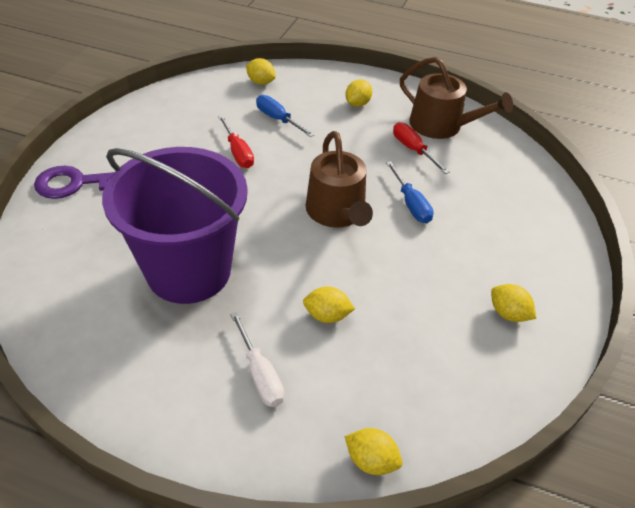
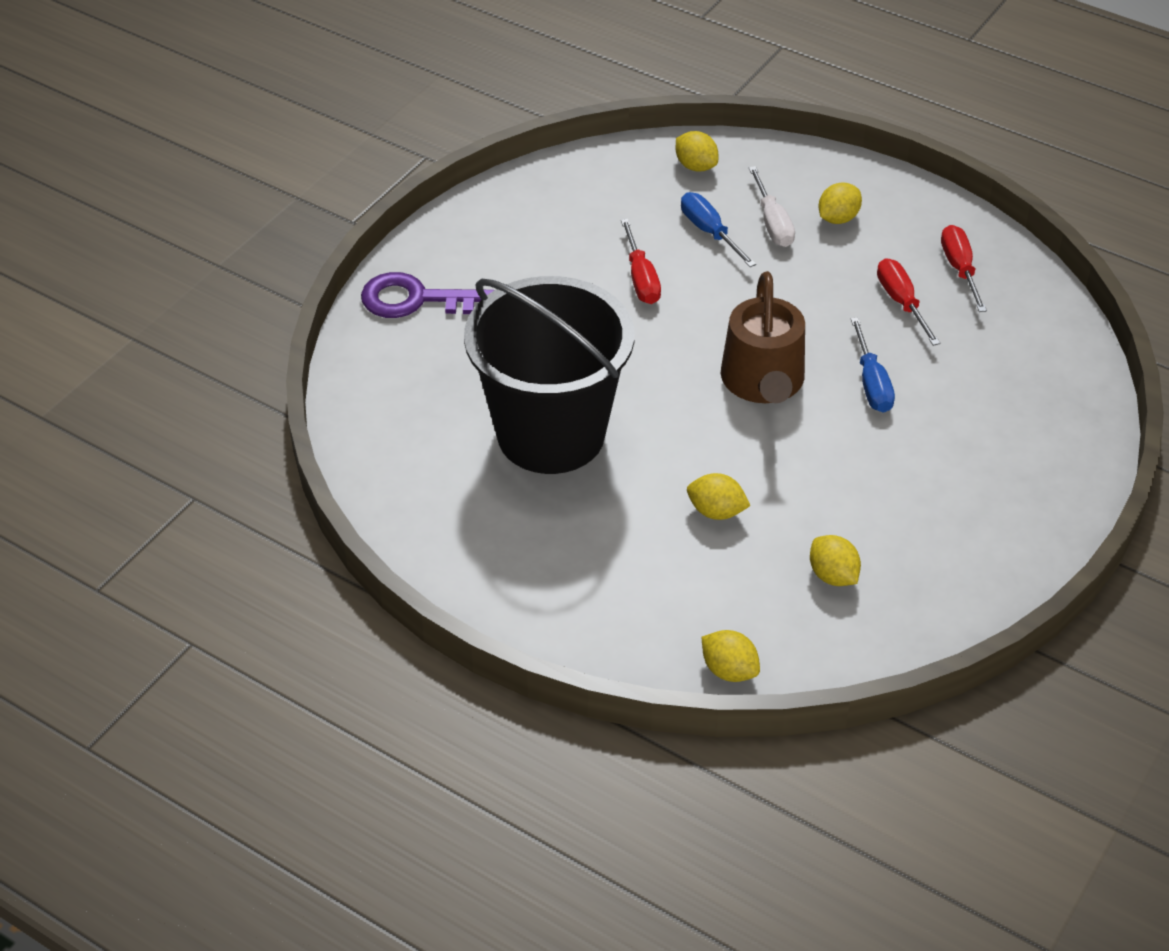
camera: 15 degrees right, 0 degrees up
(189, 271) = (551, 434): purple bucket -> black bucket
(260, 374) = (620, 565): white screwdriver -> white screwdriver (772, 223)
(442, 126) = (959, 269): brown watering can -> red screwdriver
(508, 313) = (955, 542): yellow lemon -> yellow lemon (833, 576)

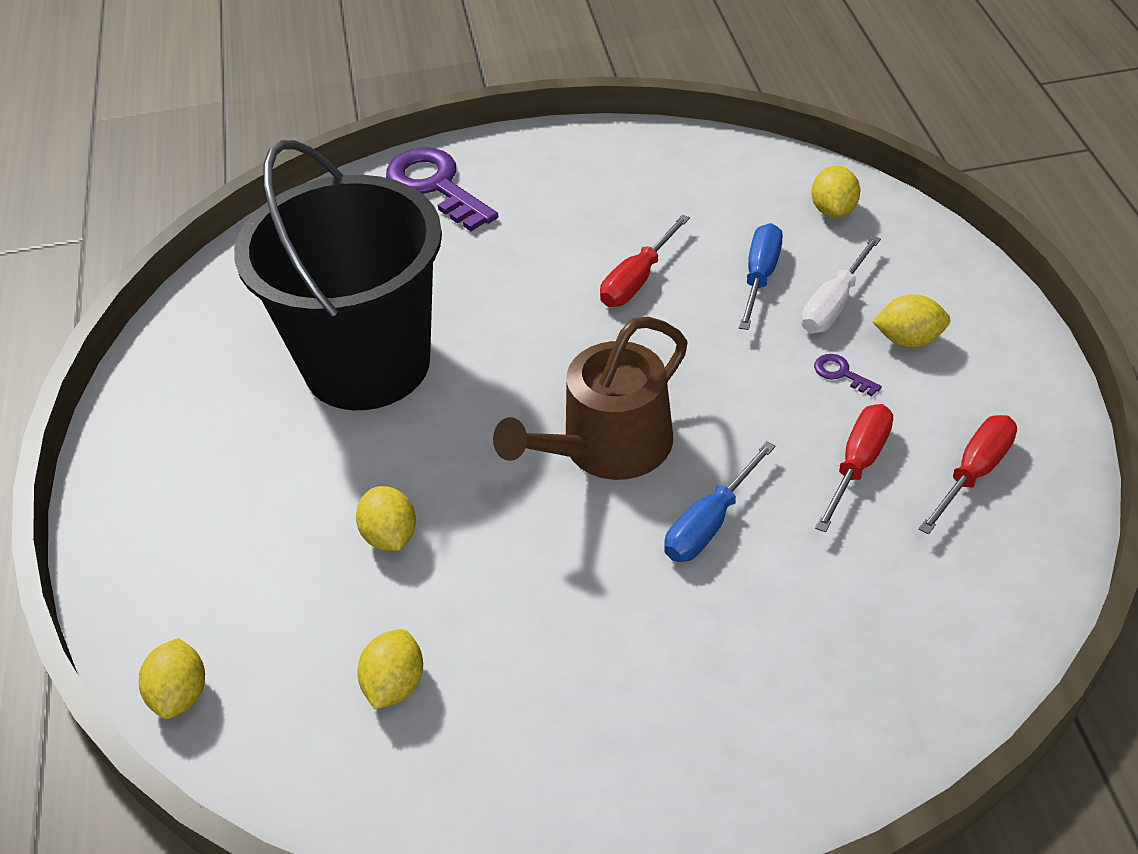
camera: 50 degrees right, 0 degrees up
(829, 259) = (841, 373): none -> purple key

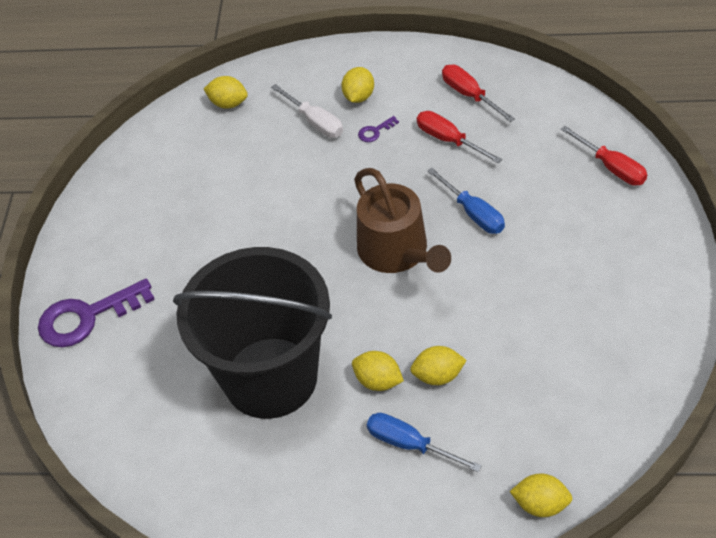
camera: 75 degrees left, 5 degrees up
(395, 685) = (557, 382): yellow lemon -> yellow lemon (378, 381)
(637, 280) = (250, 213): red screwdriver -> red screwdriver (612, 167)
(760, 277) = (274, 151): blue screwdriver -> blue screwdriver (409, 444)

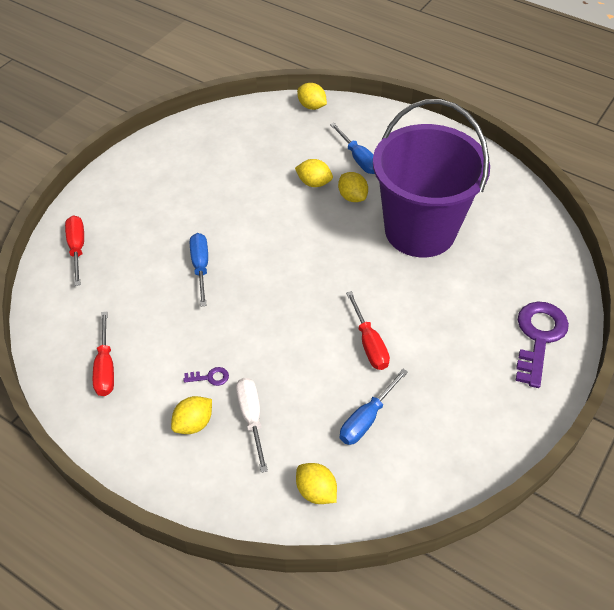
camera: 155 degrees left, 0 degrees up
(87, 317) = (539, 337): purple key -> purple key turned 75 degrees counterclockwise
(218, 167) = (366, 419): none -> blue screwdriver
(270, 378) = (420, 230): black bucket -> purple bucket
(397, 252) = (276, 267): brown watering can -> none
(448, 140) = (161, 335): red screwdriver -> red screwdriver (369, 344)

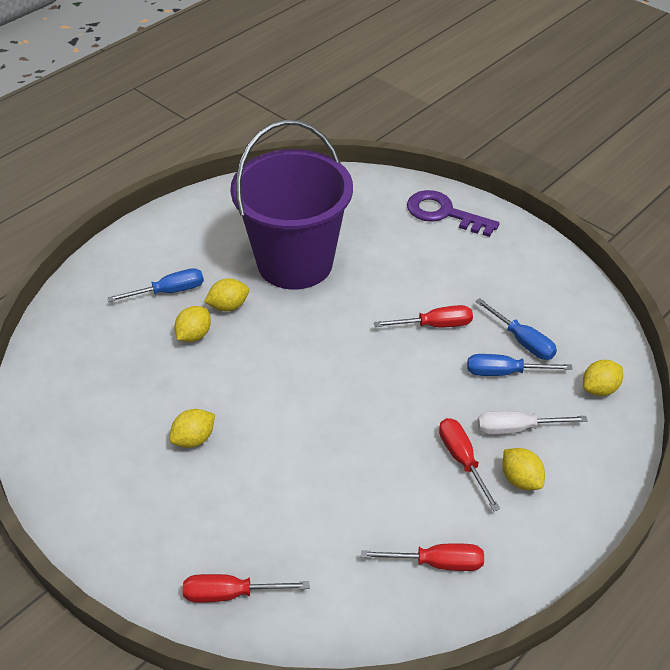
camera: 80 degrees left, 5 degrees down
(200, 267) = (299, 456): blue screwdriver -> blue screwdriver (504, 372)
(210, 377) = (462, 460): purple key -> red screwdriver
(311, 106) = (57, 318): yellow lemon -> yellow lemon (194, 439)

